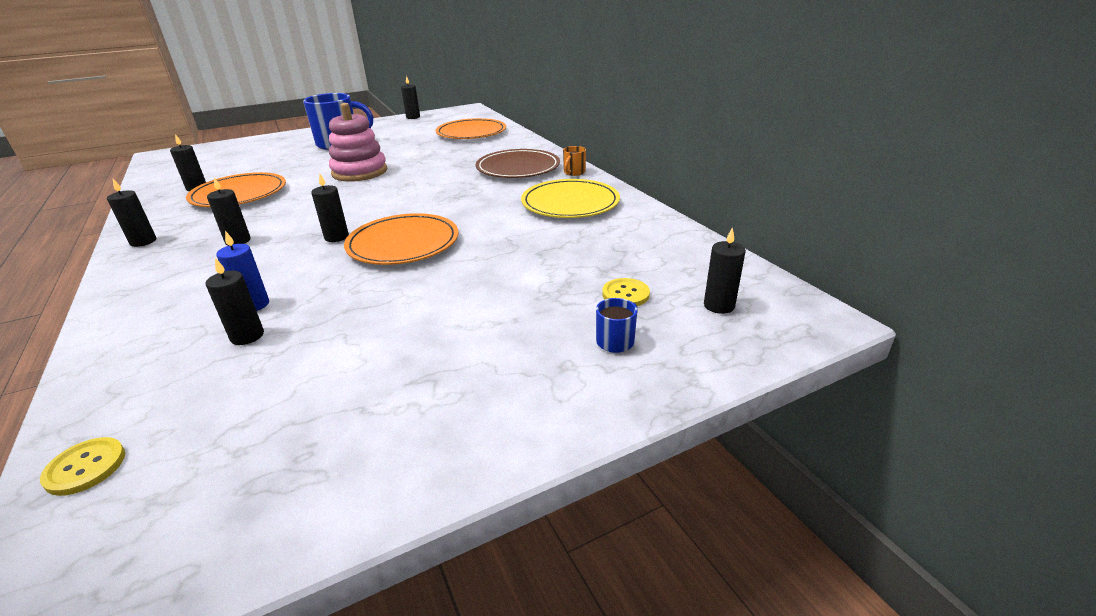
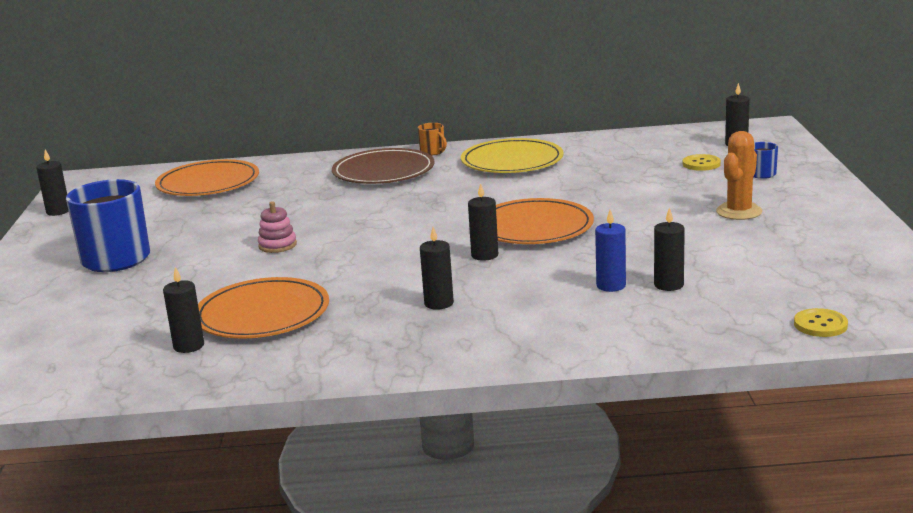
camera: 65 degrees left, 10 degrees down
(143, 241) = (375, 359): black candle -> none
(359, 172) = (277, 245): pink stacking toy -> pink stacking toy, size x0.50
(470, 346) = (739, 212): none -> orange cactus

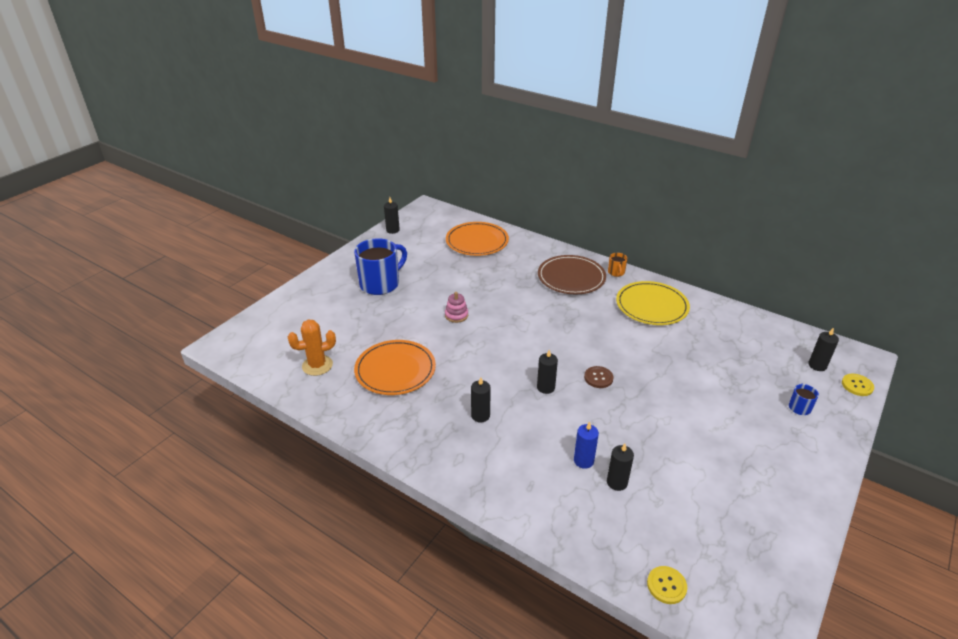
camera: 35 degrees right, 15 degrees up
(189, 346) = (343, 375): black candle -> none
(534, 227) = (598, 378): orange plate -> brown button
(701, 164) = (768, 374): yellow button -> yellow button (857, 385)
(739, 212) = (739, 438): orange cactus -> orange cactus (317, 365)

